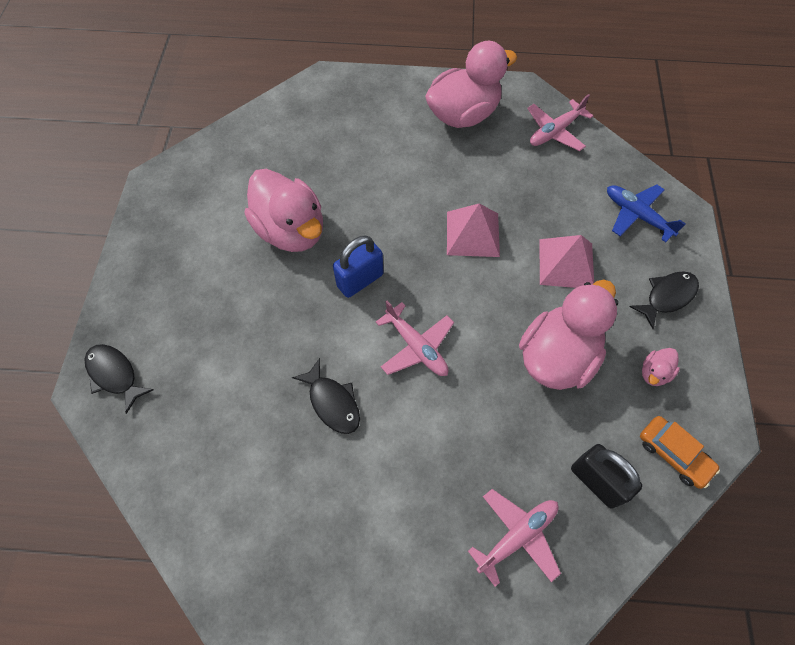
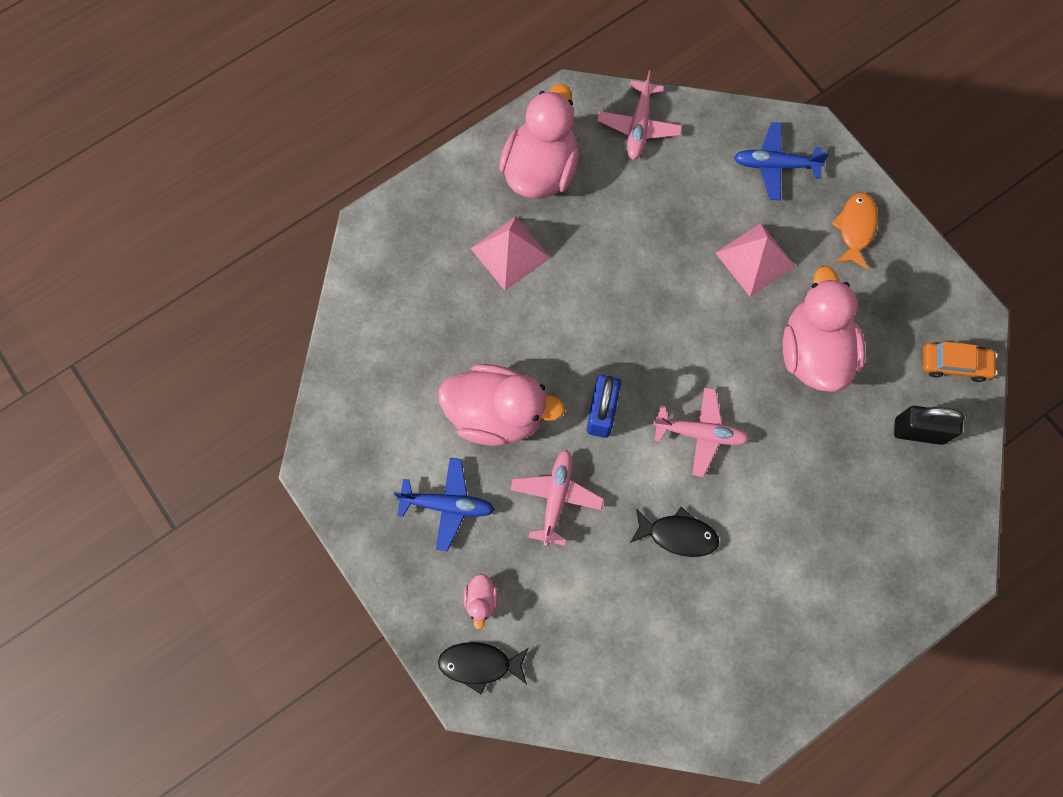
camera: 40 degrees left, 10 degrees up
(204, 260) = (448, 505): none -> blue plane
(473, 234) = (656, 291): pink pyramid -> pink pyramid (510, 253)
(517, 536) = (897, 519): pink plane -> pink plane (556, 497)
(654, 373) = (894, 306): pink duck -> pink duck (481, 601)
(667, 297) = (855, 228): black fish -> orange fish

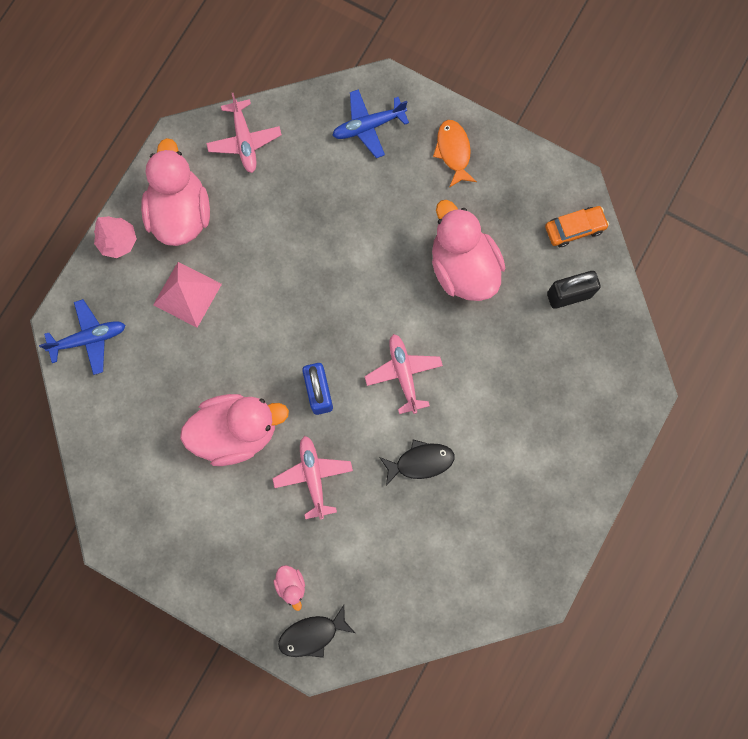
camera: 25 degrees left, 5 degrees up
(448, 505) = (230, 522): blue plane -> blue plane (89, 339)
(464, 171) = (118, 241): none -> pink tree
(701, 433) = (403, 373): pink plane -> pink plane turned 90 degrees counterclockwise
(755, 259) = (386, 212): pink pyramid -> none

